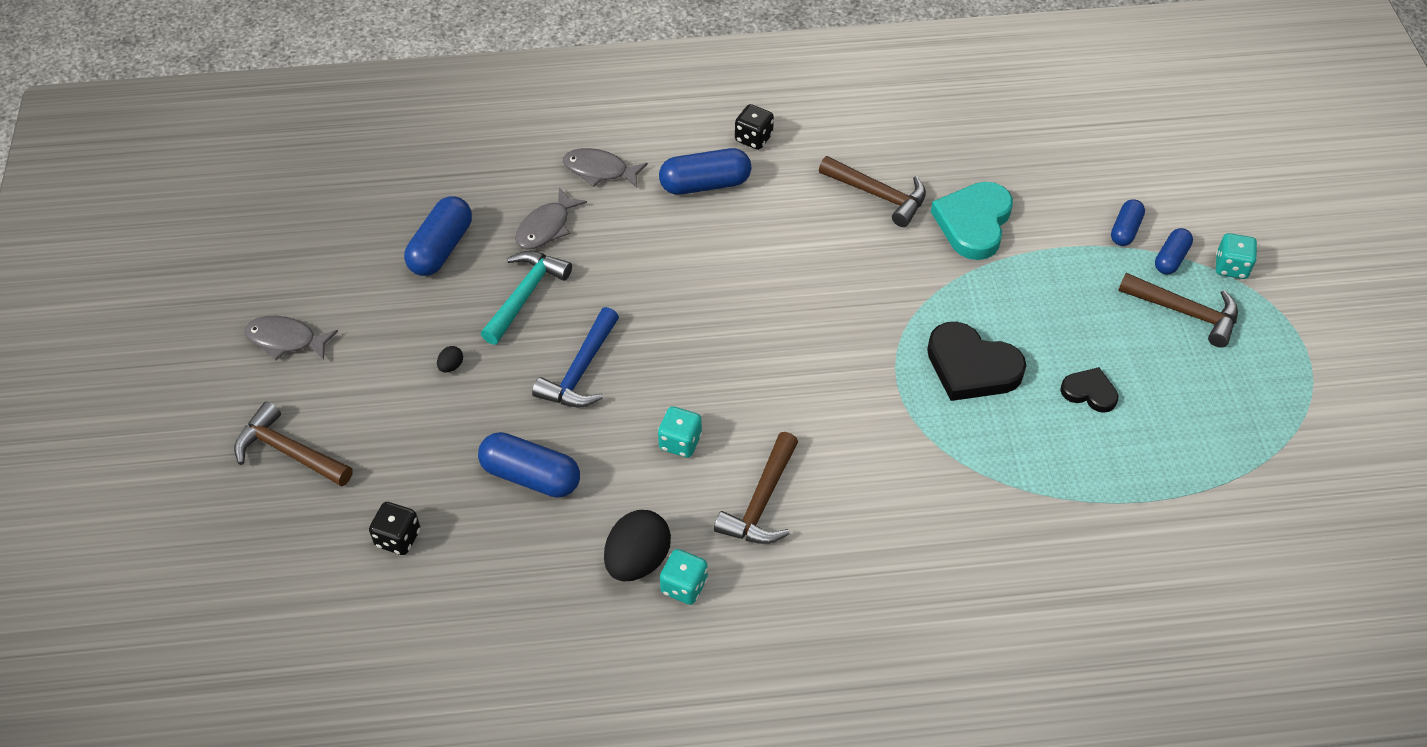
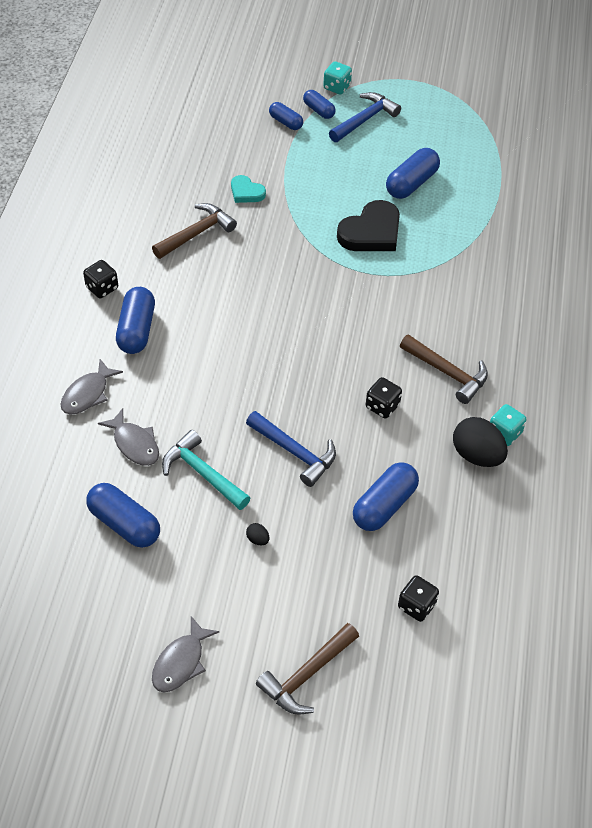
camera: 75 degrees left, 0 degrees up
(680, 442) = (382, 406): turquoise dice -> black dice
(973, 223) = (246, 192): turquoise heart -> turquoise heart, size x0.56
(1089, 392) = (411, 183): black heart -> blue capsule
(1185, 312) = (365, 119): brown hammer -> blue hammer

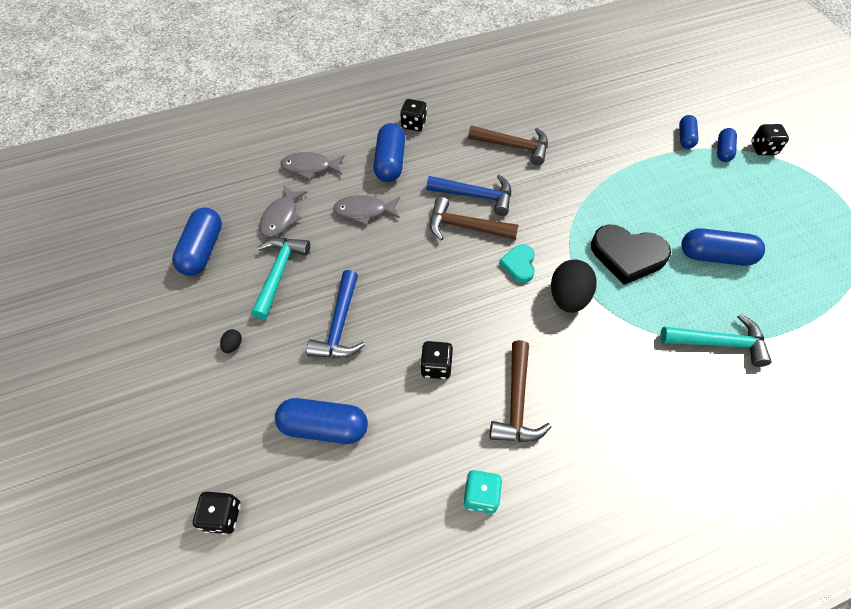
camera: 60 degrees right, 5 degrees up
(136, 330) = (390, 162): blue capsule -> blue capsule turned 60 degrees counterclockwise
(181, 662) = (87, 354): grey fish -> grey fish (364, 211)
(246, 192) = (585, 153): turquoise heart -> turquoise heart (519, 265)
(306, 675) = (107, 457): brown hammer -> brown hammer (465, 227)
(337, 87) = (763, 149): turquoise dice -> black dice
(365, 119) = (750, 185): blue hammer -> blue hammer (476, 196)
(477, 455) = (435, 482): black egg -> black egg (568, 297)
(482, 231) = (719, 343): none -> turquoise hammer

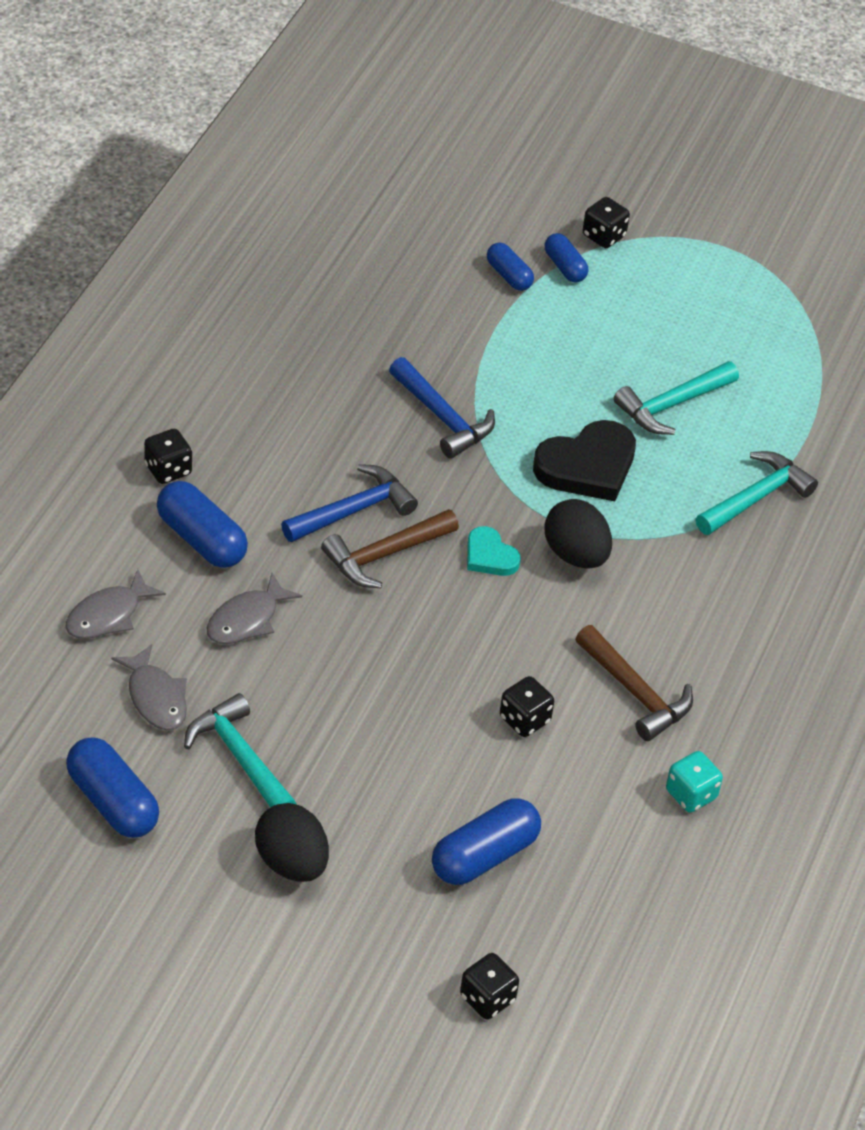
camera: 50 degrees left, 10 degrees down
(233, 345) = (291, 862): black egg -> black egg, size x2.36
(340, 325) = (379, 757): blue hammer -> blue hammer (443, 418)
(514, 146) = (327, 417): brown hammer -> none
(715, 256) = (672, 405): blue capsule -> turquoise hammer

